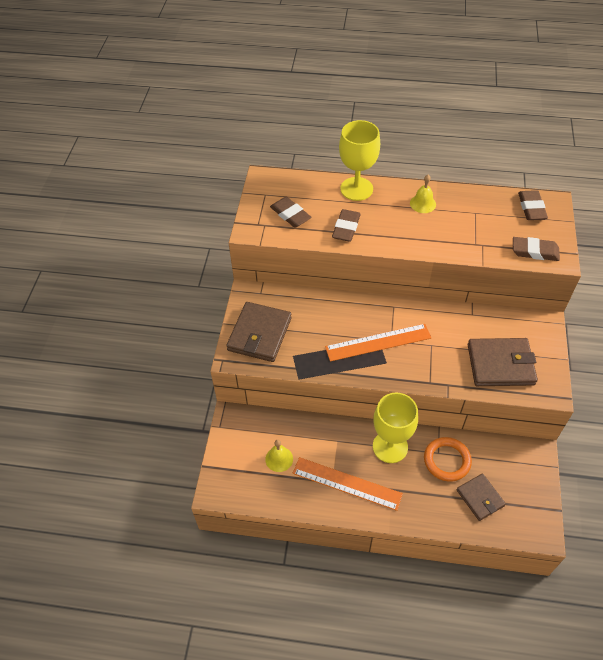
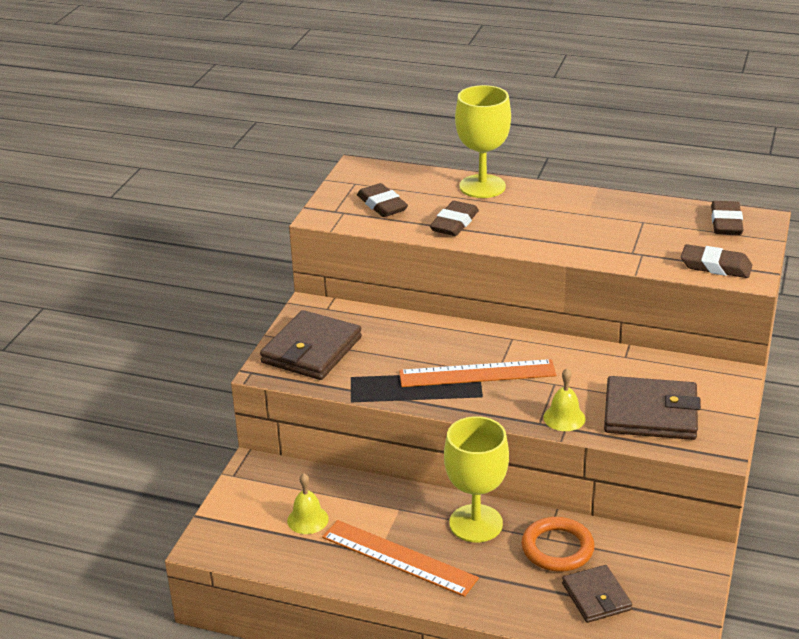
camera: 10 degrees right, 20 degrees down
(423, 203) = (570, 207): yellow bell -> yellow bell (564, 418)

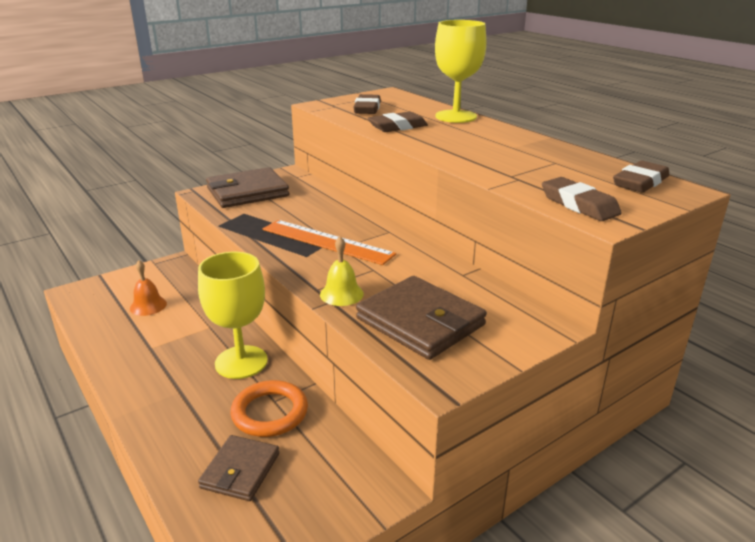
camera: 35 degrees right, 5 degrees down
(307, 519) = (148, 306): yellow bell -> orange bell
(398, 558) = (157, 357): orange ruler -> none

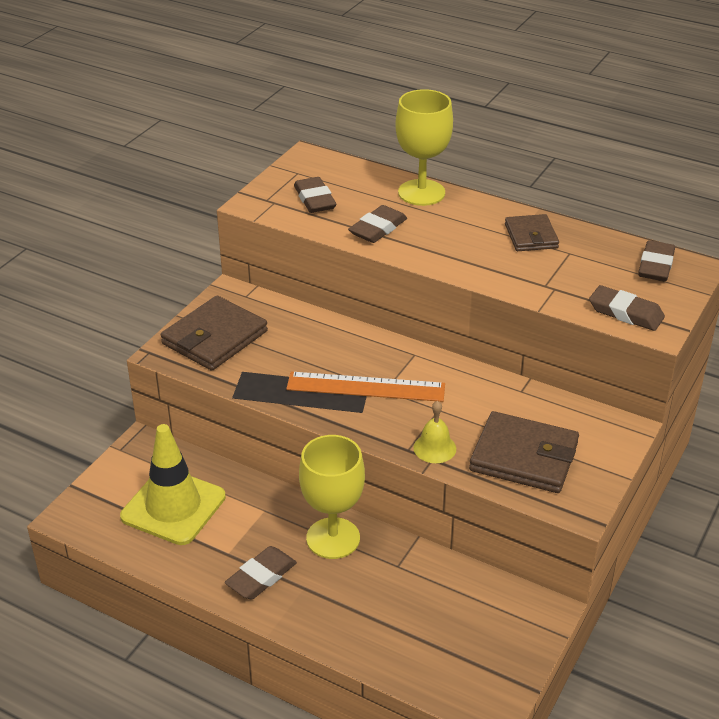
camera: 25 degrees left, 10 degrees up
(148, 306) = (173, 507): orange bell -> yellow traffic cone
(156, 372) = (261, 577): none -> brown eraser
(240, 470) = (424, 637): brown wallet -> brown wallet (531, 236)
(270, 412) = (404, 578): orange ring -> none

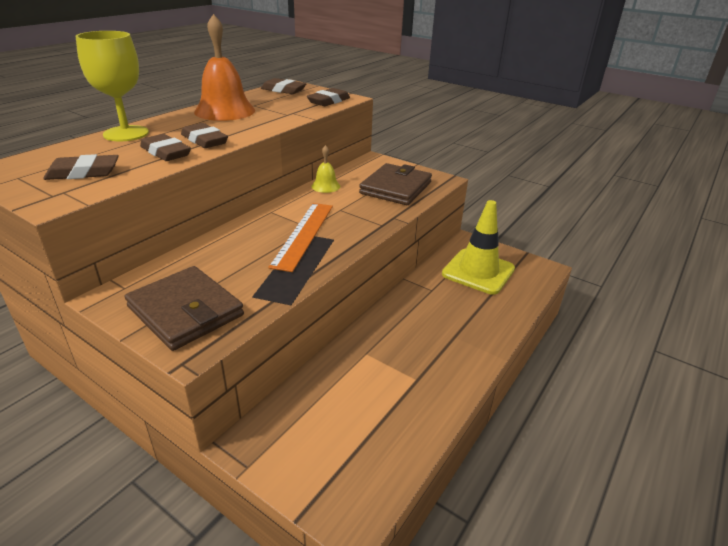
camera: 85 degrees left, 5 degrees down
(173, 507) = (352, 417): yellow traffic cone -> yellow traffic cone (478, 271)
(261, 577) = (444, 359): brown eraser -> brown eraser (204, 140)
(333, 538) = (403, 317): yellow goblet -> none
(434, 448) = (382, 215): yellow bell -> yellow bell (325, 186)
(531, 236) = (225, 111): brown wallet -> orange bell

